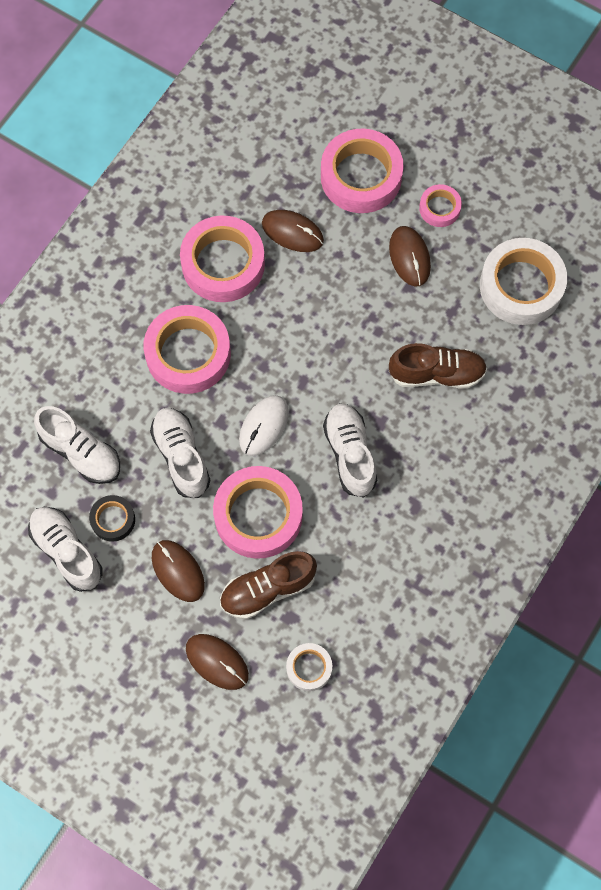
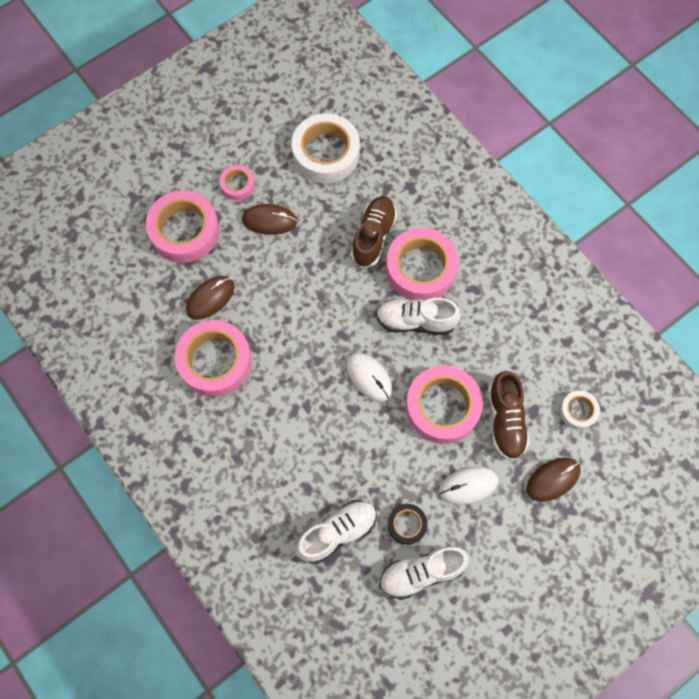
camera: 70 degrees left, 0 degrees up
(178, 571) = (468, 486): brown mouse -> white mouse
(181, 456) = (371, 451): white shoe -> none
(188, 354) = (283, 415): pink tape -> pink tape (420, 268)

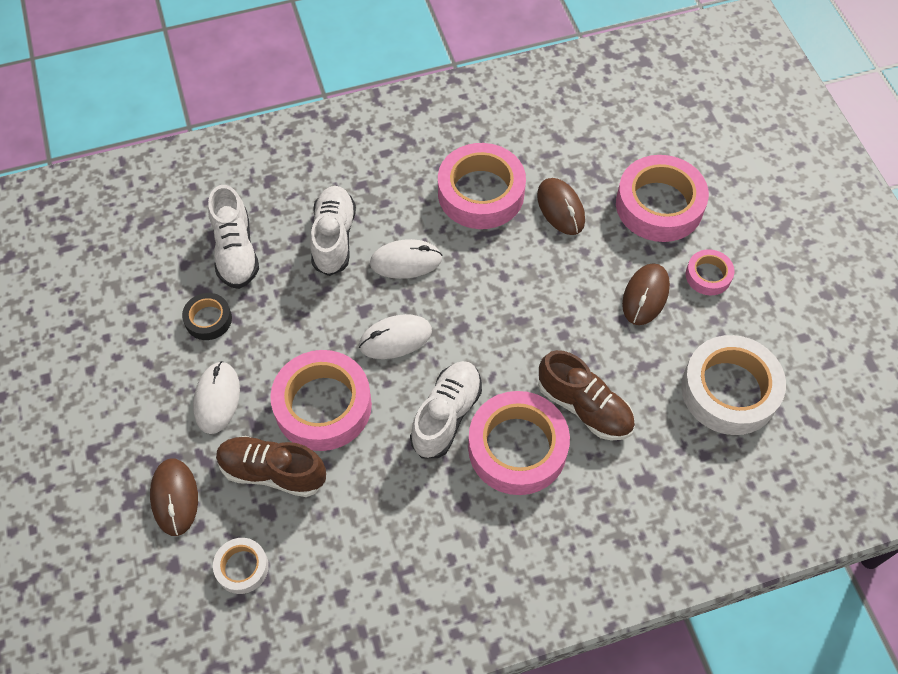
camera: 110 degrees right, 10 degrees down
(299, 395) = (406, 261): none -> white mouse
(421, 572) = (151, 316): white shoe -> white shoe (334, 238)

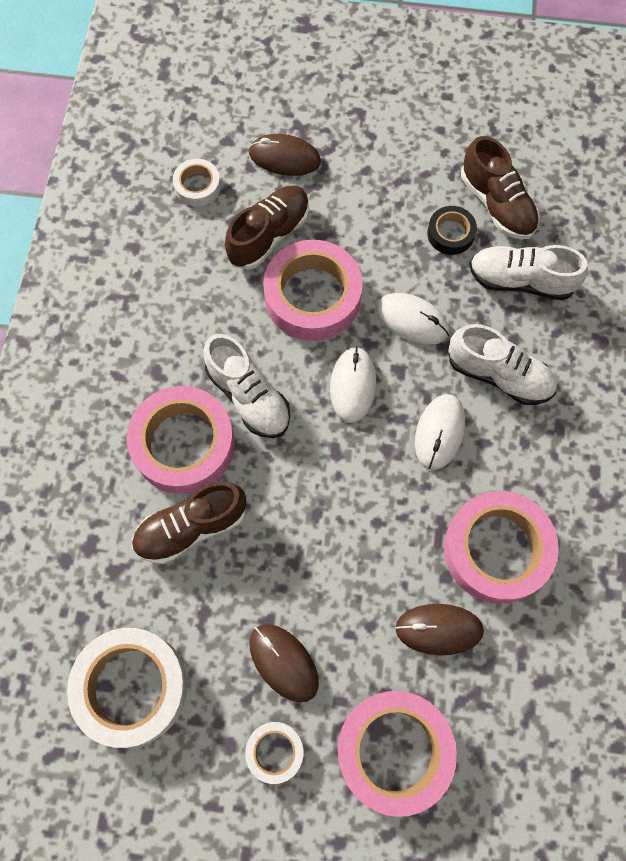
camera: 115 degrees right, 10 degrees up
(161, 294) = (497, 204): none -> brown shoe
(217, 398) = (362, 215): white mouse -> white mouse (412, 320)
(708, 275) = (275, 752): pink tape -> white tape

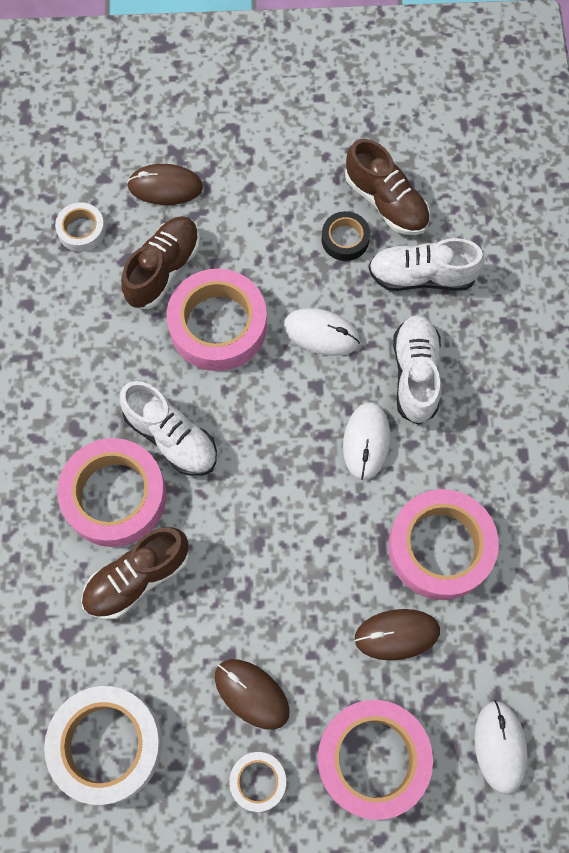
camera: 10 degrees left, 0 degrees up
(353, 385) = (273, 409): white mouse -> white mouse (500, 747)
(499, 375) = (415, 374): white shoe -> white shoe turned 105 degrees counterclockwise

